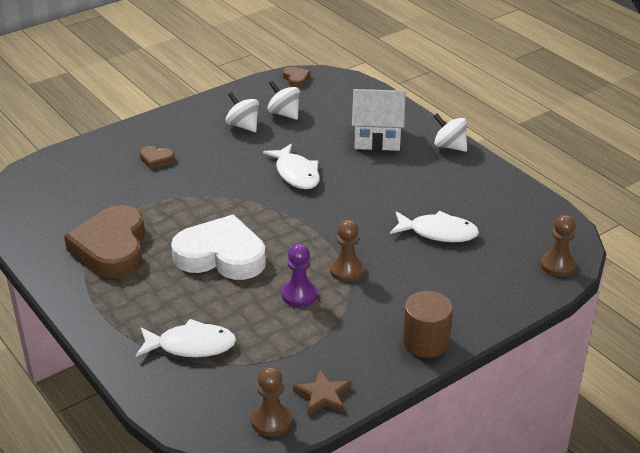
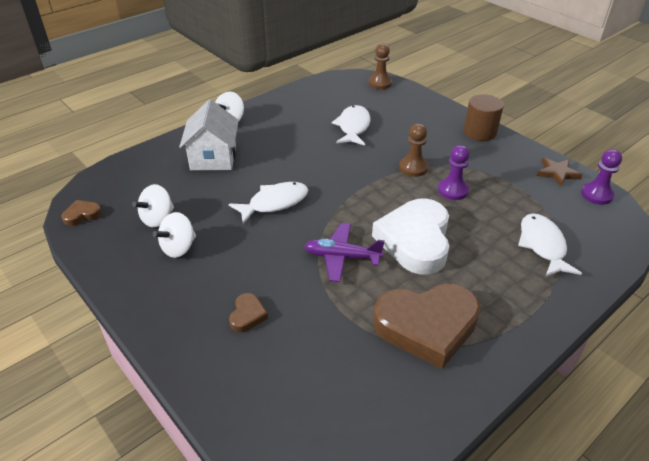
camera: 95 degrees left, 5 degrees up
(209, 209) = (342, 257): none -> purple plane
(271, 421) = (596, 195): brown pawn -> purple pawn

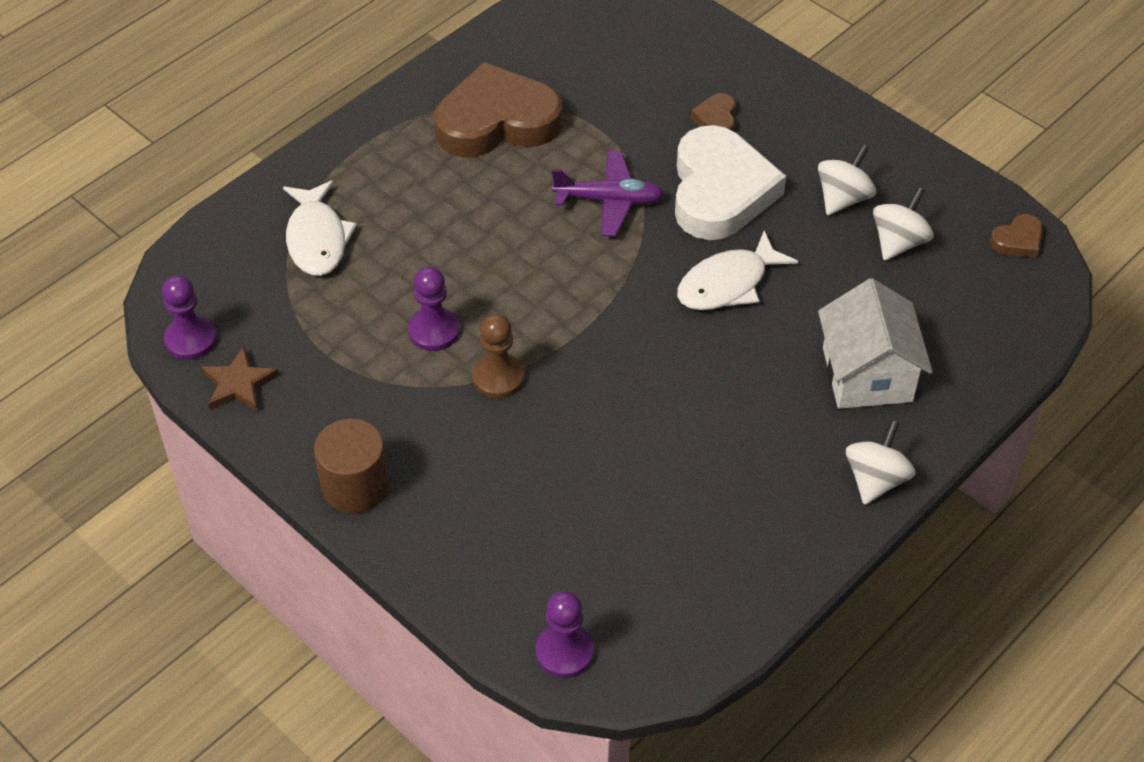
camera: 175 degrees right, 10 degrees up
(353, 127) = (616, 482): white fish -> none
(380, 83) = (564, 652): brown pawn -> purple pawn
(415, 240) = (504, 233): white heart -> white heart (720, 191)

